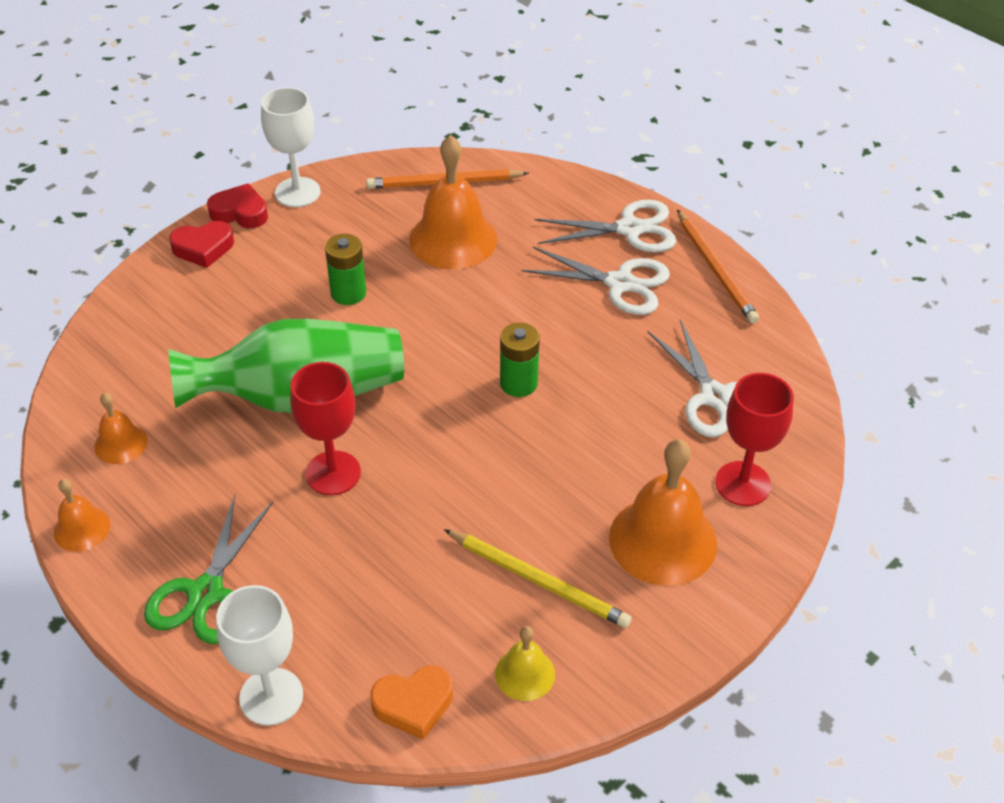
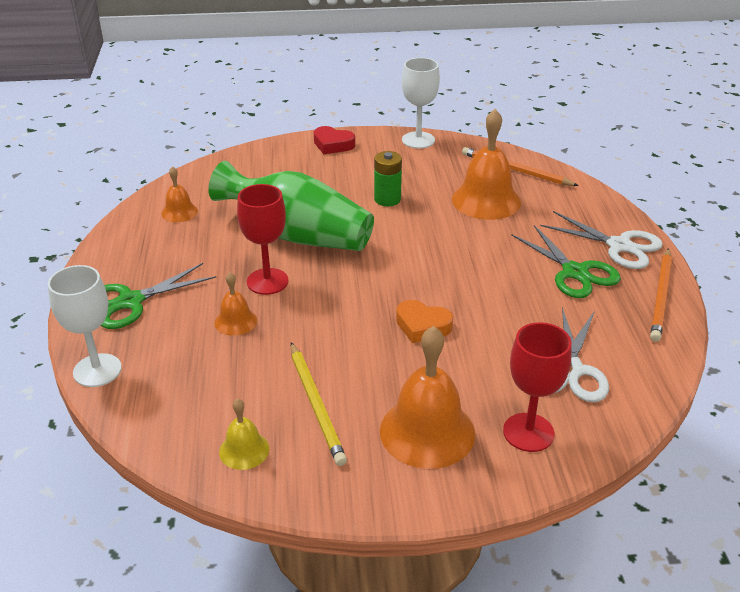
camera: 40 degrees right, 10 degrees down
(82, 528) = (113, 240): orange bell -> orange bell (235, 321)
(240, 212) = (373, 137): red heart -> none
(413, 704) = (162, 423): orange heart -> orange heart (422, 326)
(518, 383) = (436, 293): green battery -> none
(620, 283) = (575, 272): white scissors -> green scissors

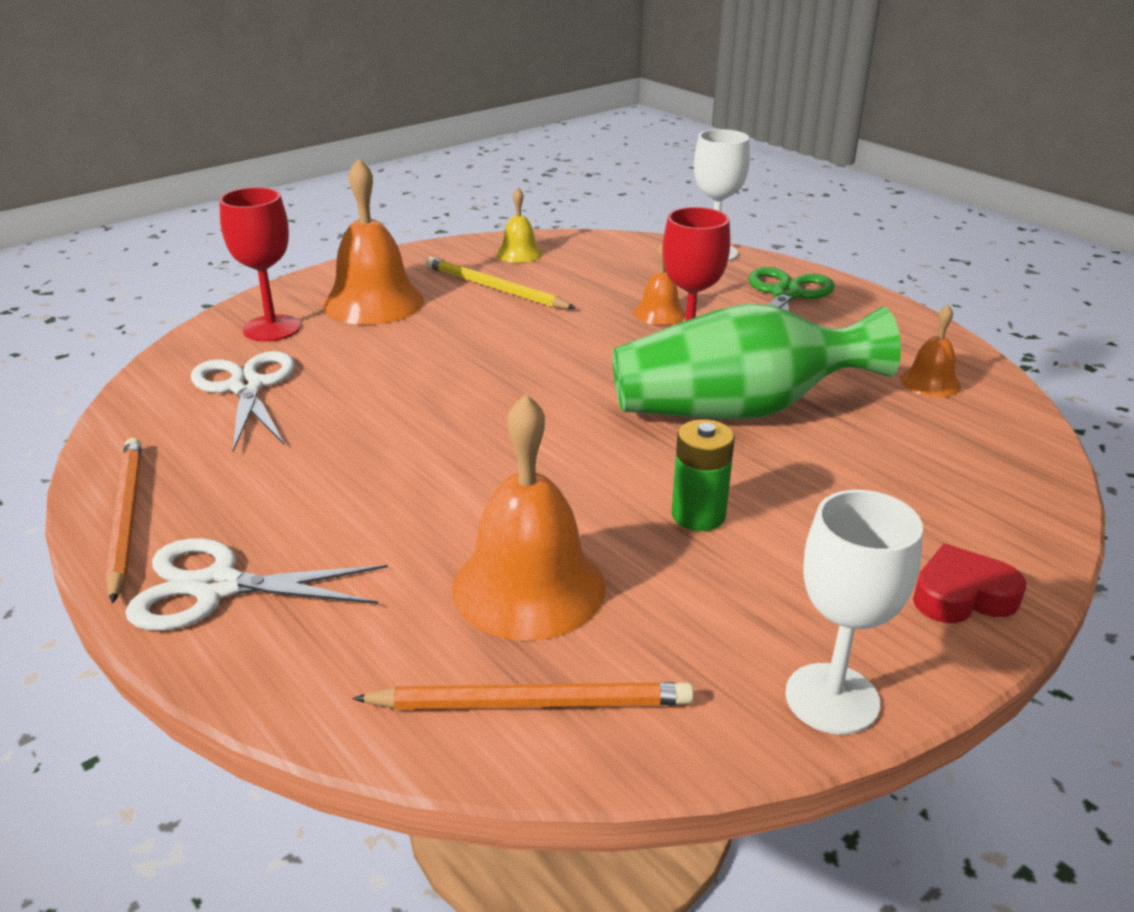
camera: 145 degrees right, 5 degrees down
(422, 326) = (456, 371): orange heart -> none
(575, 272) = (285, 506): green scissors -> none

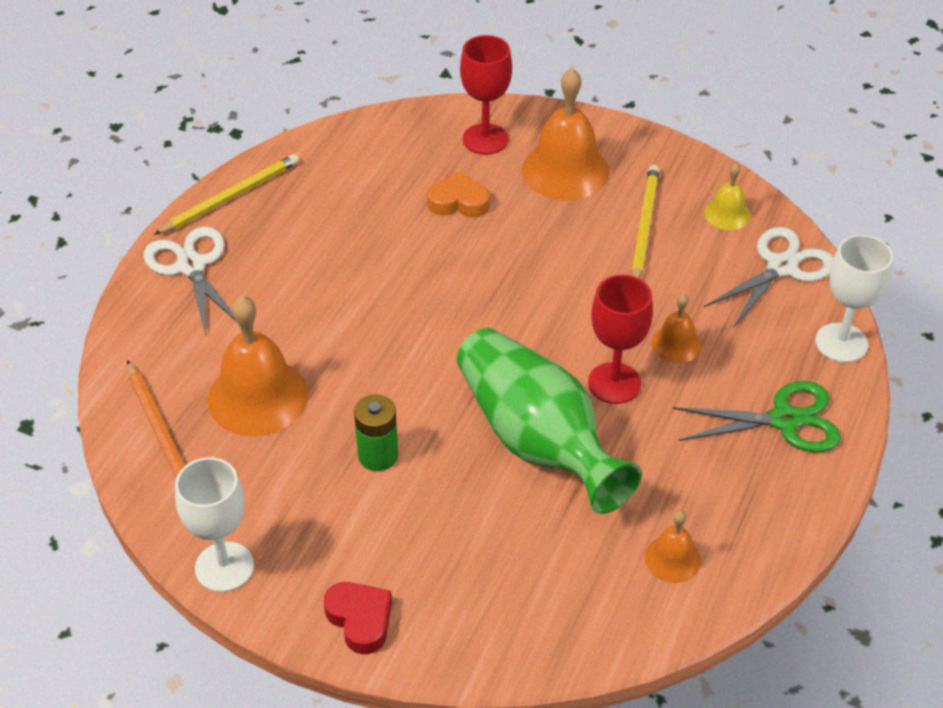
camera: 65 degrees right, 15 degrees up
(126, 518) = (231, 197): orange pencil -> yellow pencil
(246, 387) = (398, 169): white scissors -> white scissors (781, 267)
(346, 365) = (458, 202): none -> orange heart

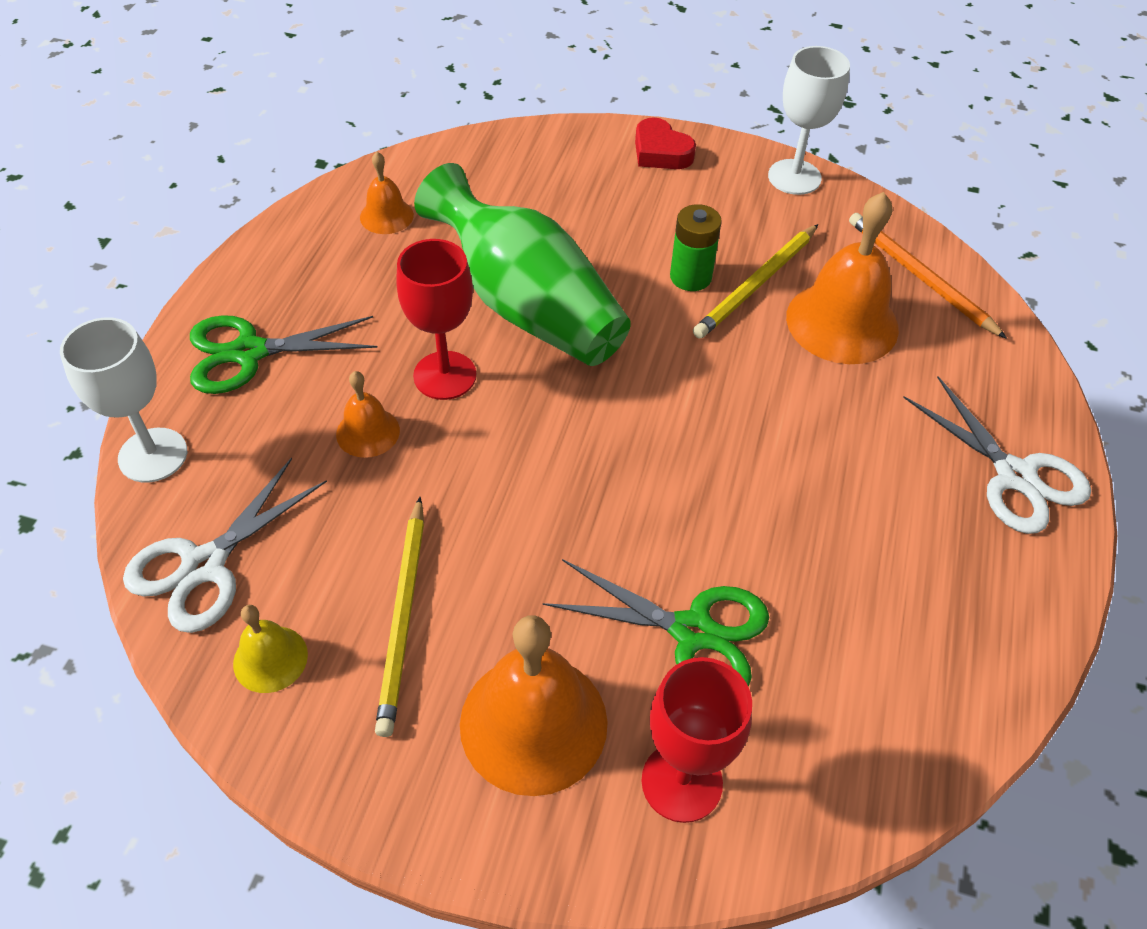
camera: 170 degrees right, 5 degrees up
(231, 197) = (1032, 599): yellow pencil -> yellow pencil (756, 284)
(458, 202) = (692, 631): orange heart -> green scissors

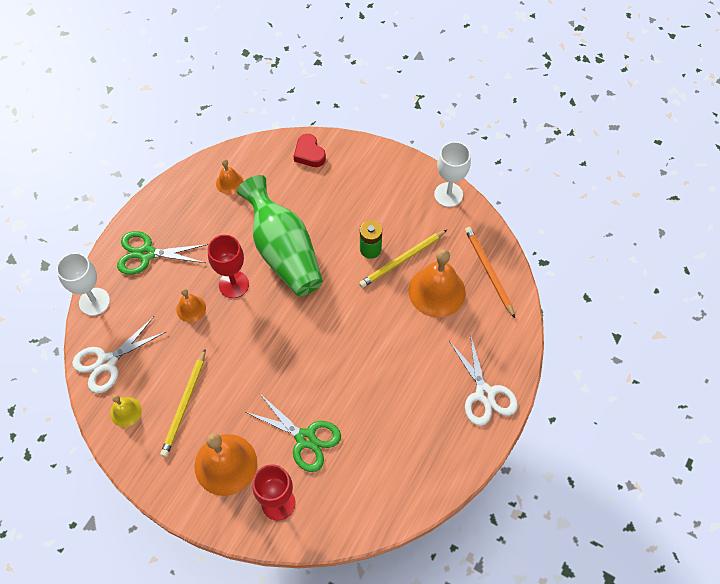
camera: 15 degrees right, 10 degrees up
(661, 152) = (382, 165): red heart -> red heart (309, 154)

